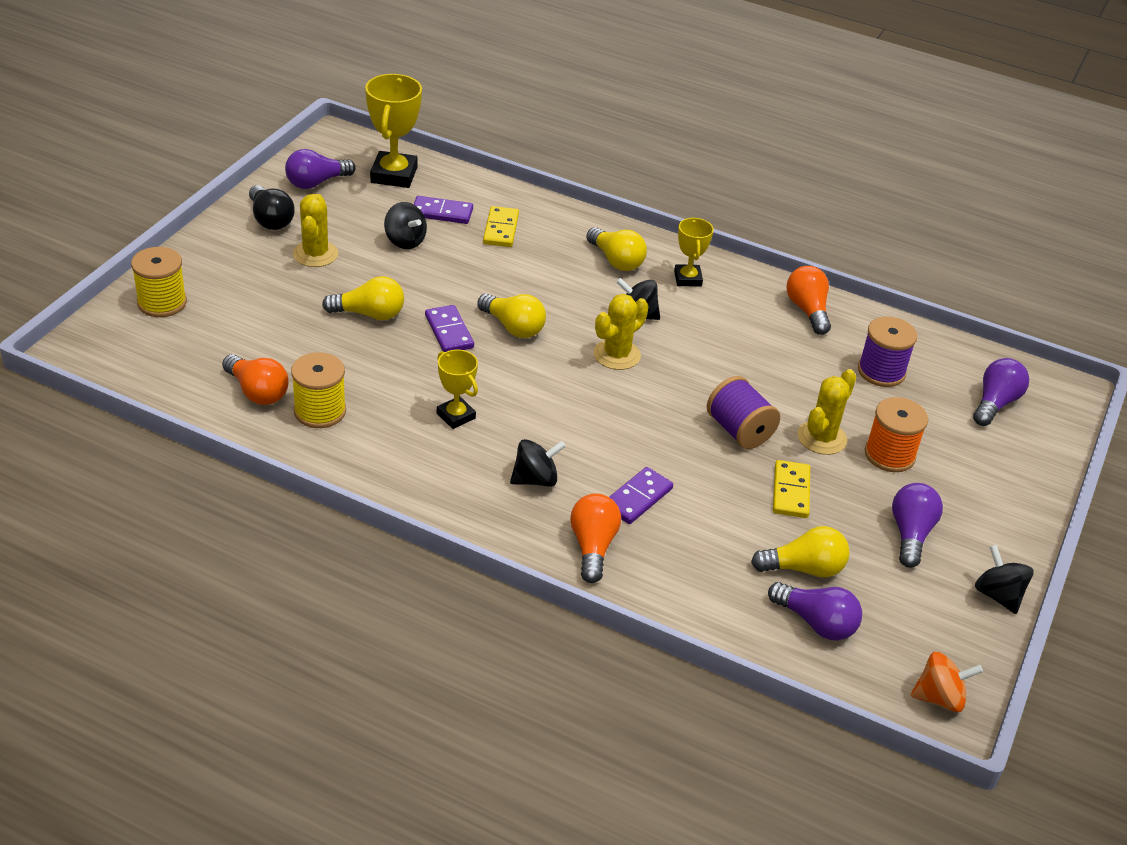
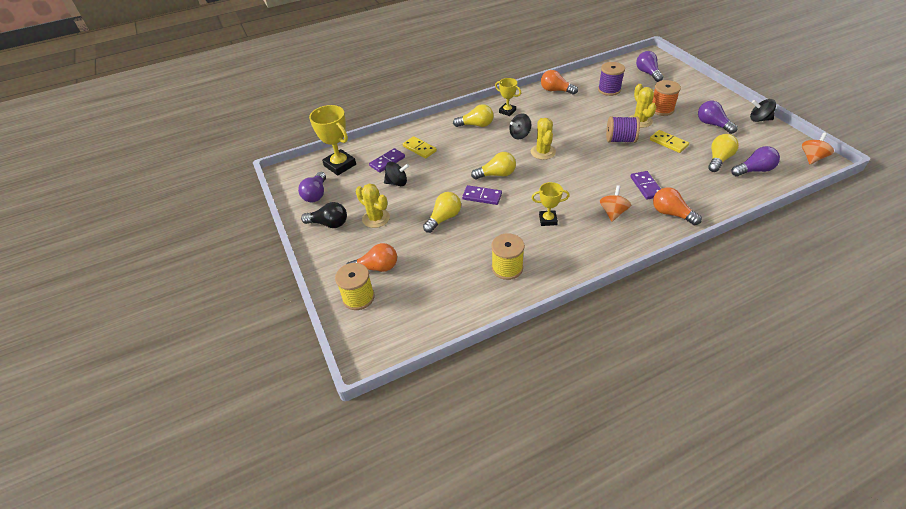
camera: 45 degrees left, 5 degrees up
(257, 392) = (471, 287): orange light bulb -> orange light bulb (376, 267)
(535, 479) = (613, 212): black spinning top -> orange spinning top

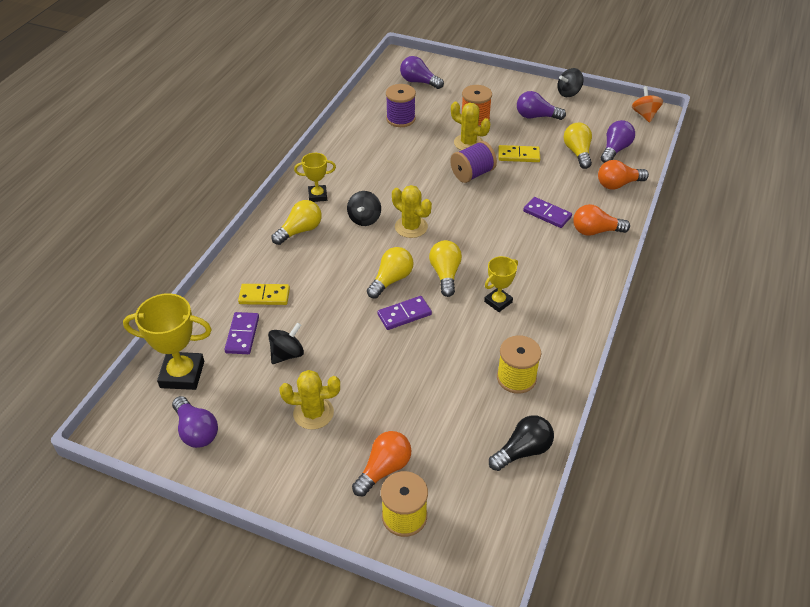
camera: 45 degrees left, 0 degrees up
(329, 224) = (261, 456): black light bulb -> black light bulb (523, 451)
(444, 218) = (392, 364): yellow light bulb -> yellow light bulb (445, 274)
(556, 90) = (344, 144): orange light bulb -> orange light bulb (618, 184)
(613, 212) = (547, 258): orange spinning top -> none

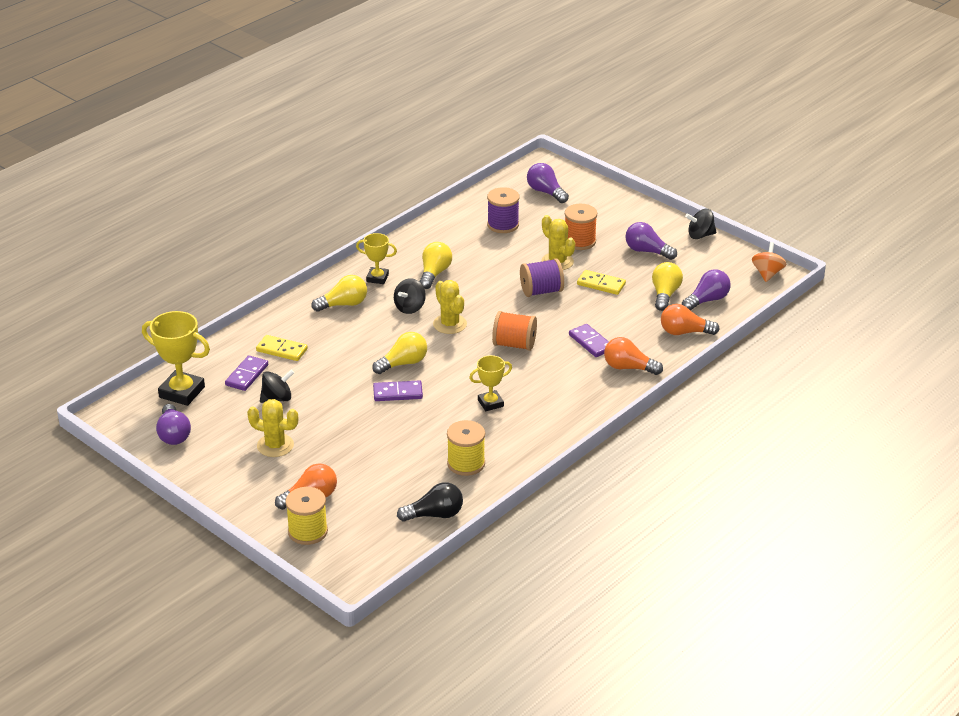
camera: 20 degrees right, 10 degrees down
(445, 274) = (456, 370): yellow light bulb -> yellow light bulb (434, 273)
(481, 233) = (514, 344): none -> orange spool

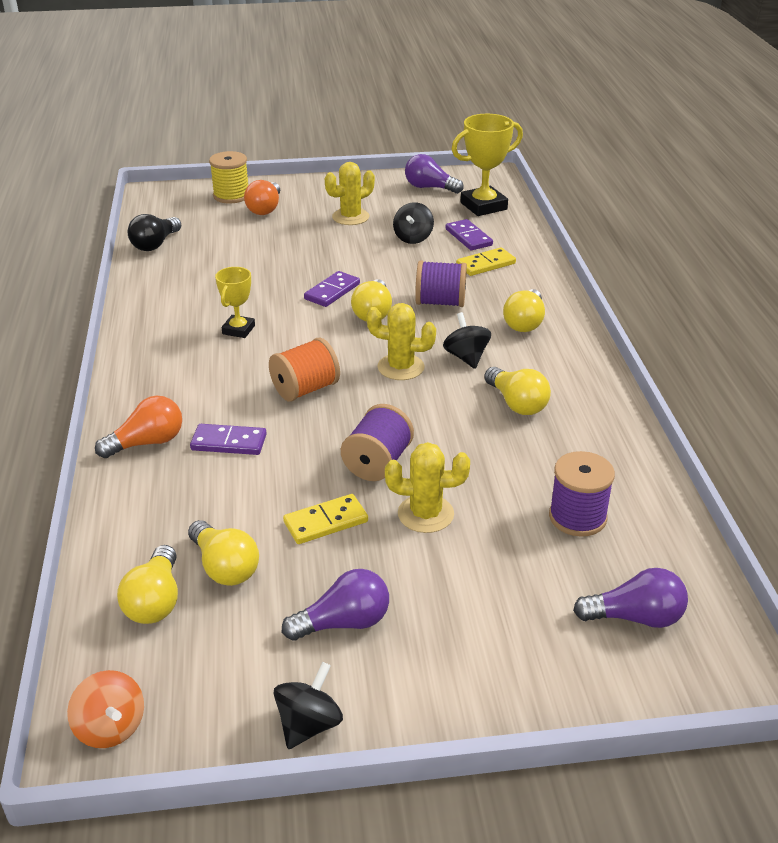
camera: 130 degrees right, 0 degrees up
(357, 344) = (440, 302): none -> purple spool
(377, 278) = (554, 363): yellow trophy -> none
(466, 463) = (185, 282): yellow spool -> none
(579, 241) = (452, 567): orange spool -> none
(684, 332) = (131, 529): orange light bulb -> none
(707, 300) = (155, 601): purple light bulb -> yellow light bulb

